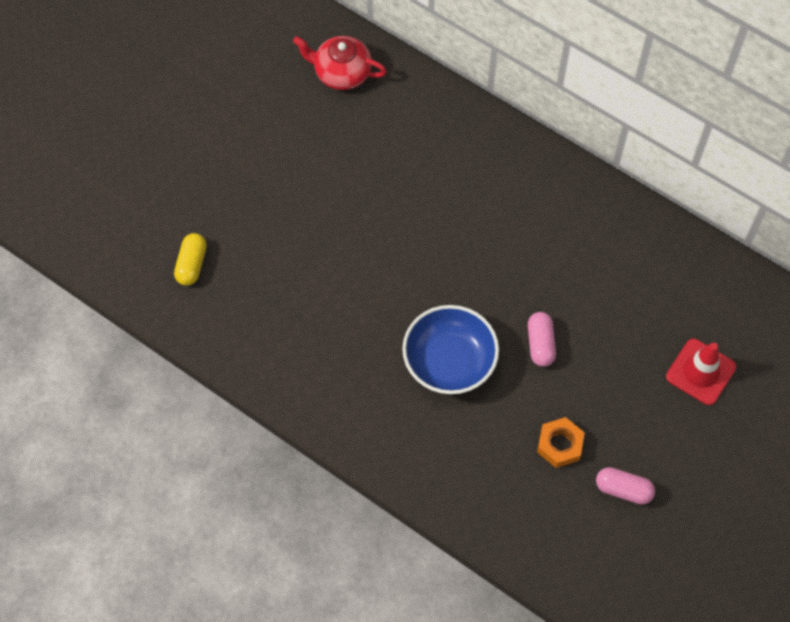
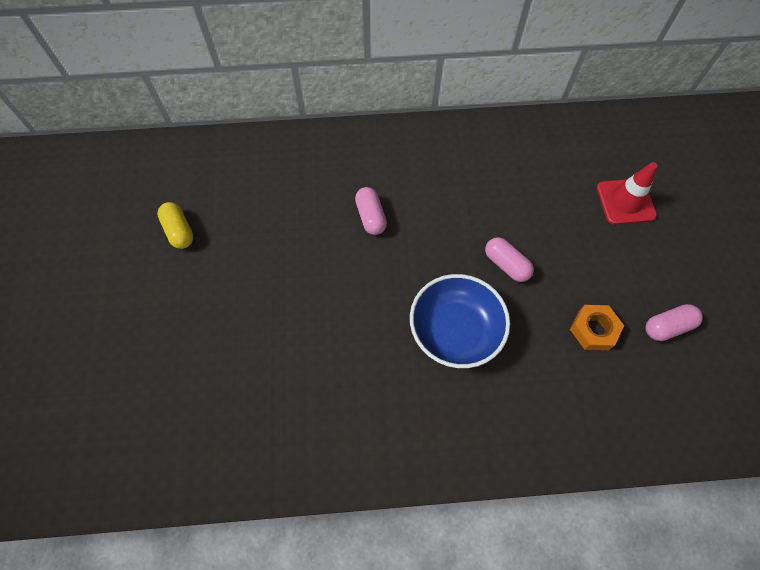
camera: 40 degrees left, 0 degrees up
(191, 264) = (170, 419): yellow capsule -> yellow capsule (179, 231)
(341, 72) = (179, 174): red teapot -> none
(466, 222) = (371, 217): none -> pink capsule

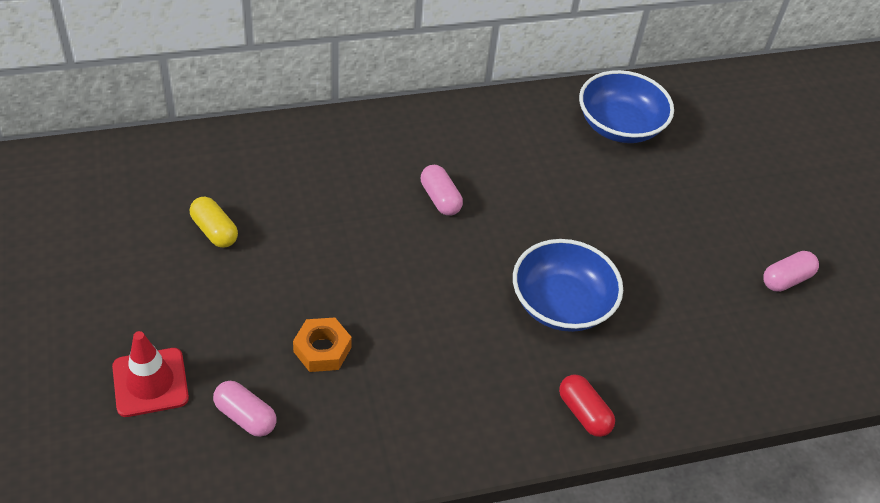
camera: 15 degrees left, 15 degrees down
(453, 443) = (584, 413): none -> red capsule
(506, 265) = (603, 235): pink capsule -> pink capsule (245, 416)
(542, 158) = (619, 126): none -> blue bowl
(593, 330) = (710, 289): orange nut -> orange nut (322, 349)
(625, 202) = (719, 163): red traffic cone -> red traffic cone (150, 382)

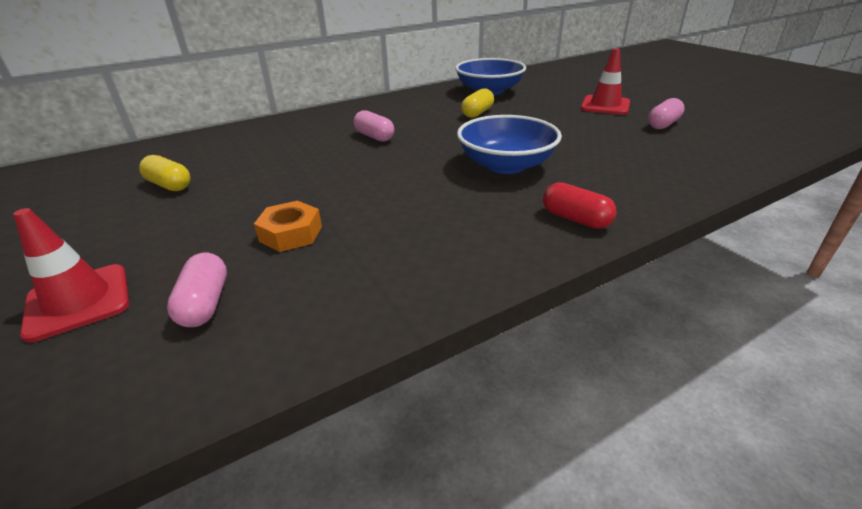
camera: 10 degrees left, 15 degrees down
(245, 416) = (205, 303): pink capsule -> pink capsule turned 60 degrees clockwise
(579, 180) = (477, 113): none -> yellow capsule
(746, 213) = (605, 105): none -> red traffic cone

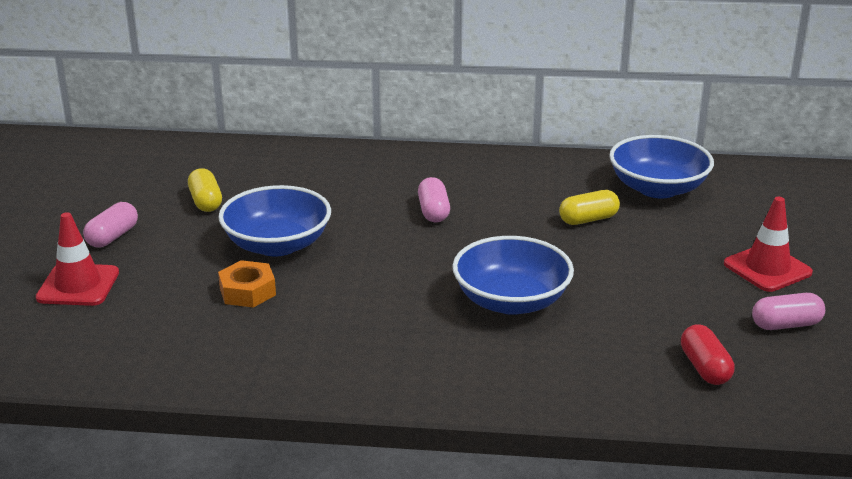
camera: 35 degrees right, 5 degrees down
(205, 303) = (144, 322): pink capsule -> pink capsule (112, 237)
(276, 192) = (277, 245): none -> blue bowl
(575, 219) = (483, 382): red capsule -> red capsule (704, 368)

